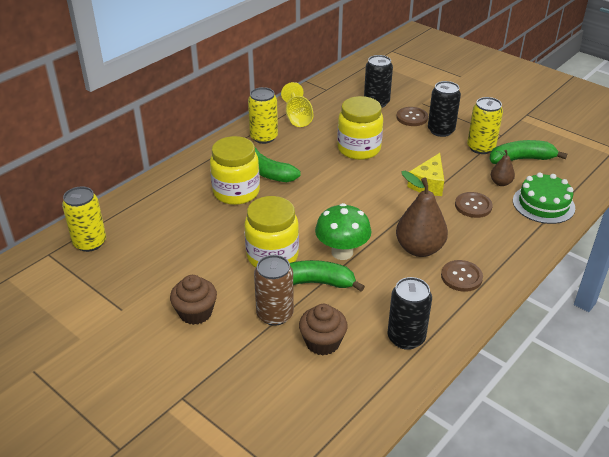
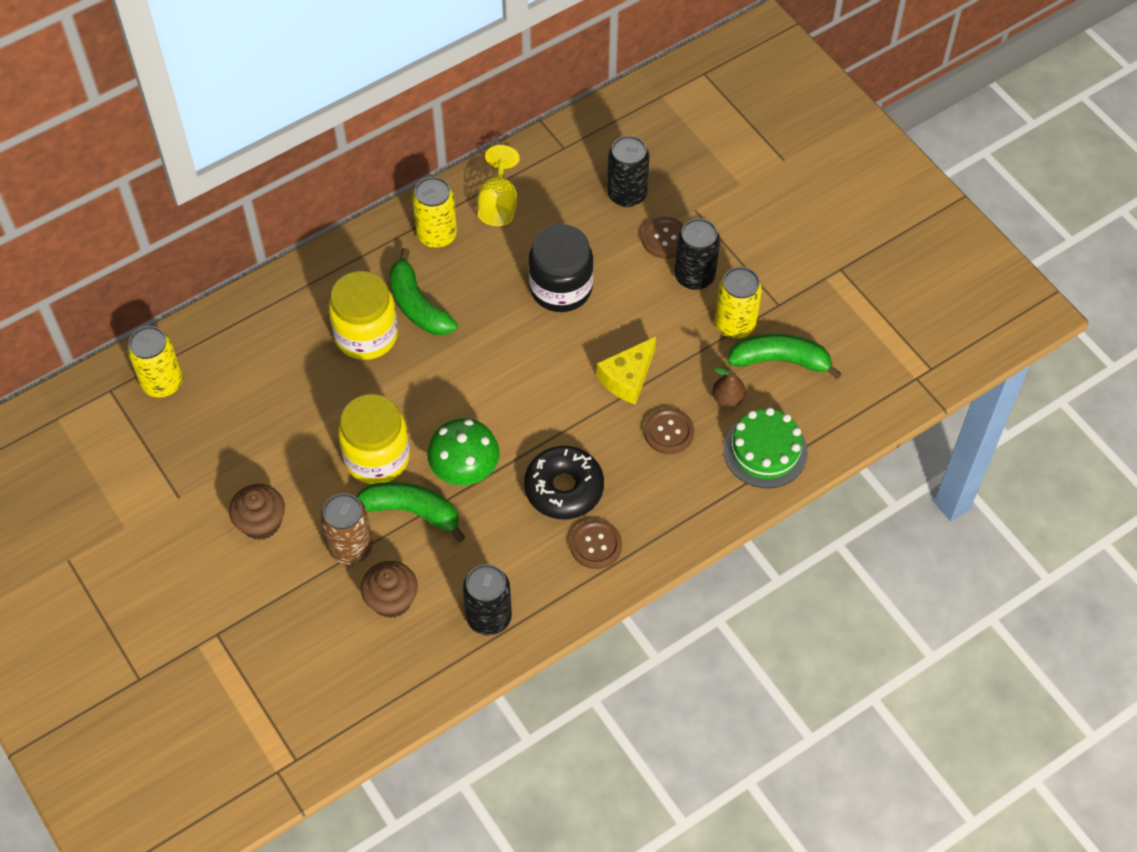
camera: 15 degrees right, 20 degrees up
(359, 149) = (561, 288): yellow jar -> black jar
(419, 249) = (564, 488): brown pear -> black donut

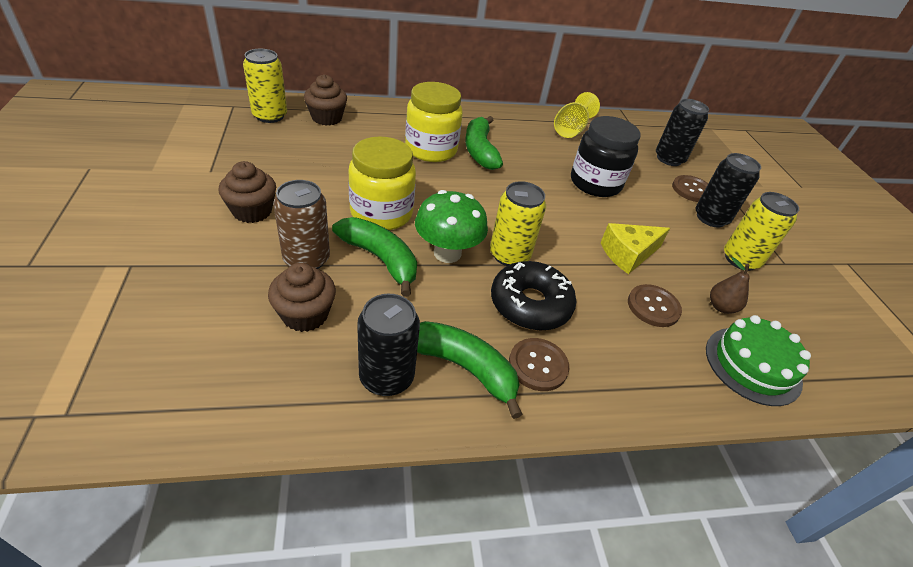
camera: 20 degrees right, 15 degrees down
(223, 349) = (327, 118): none -> brown cupcake
(437, 235) = (518, 127): yellow can -> yellow can (509, 255)
(780, 360) = (781, 301): green banana -> green banana (463, 367)

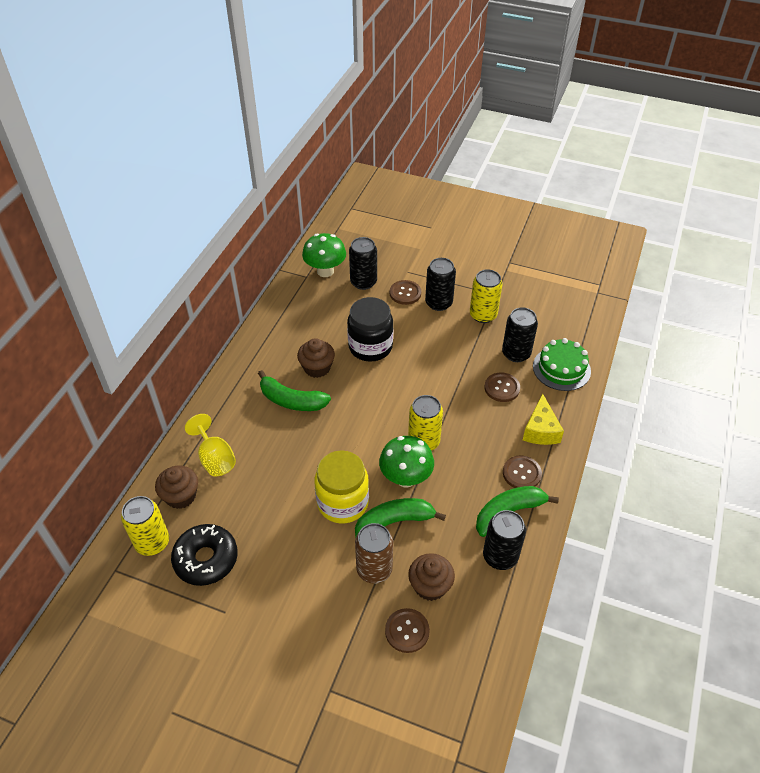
camera: 55 degrees left, 5 degrees up
(230, 310) = (407, 631): none -> brown button
(252, 211) = (299, 592): brown cupcake -> brown cupcake (317, 368)
(431, 149) = (273, 435): yellow jar -> none
(530, 304) = (473, 453): black donut -> black donut (206, 559)
(570, 130) = (293, 322): yellow goblet -> yellow goblet (215, 458)
(628, 254) = (452, 373): yellow cheese -> yellow cheese (540, 430)
(651, 133) = (325, 271): none -> green mushroom
(721, 307) = (516, 353): brown pear -> black can

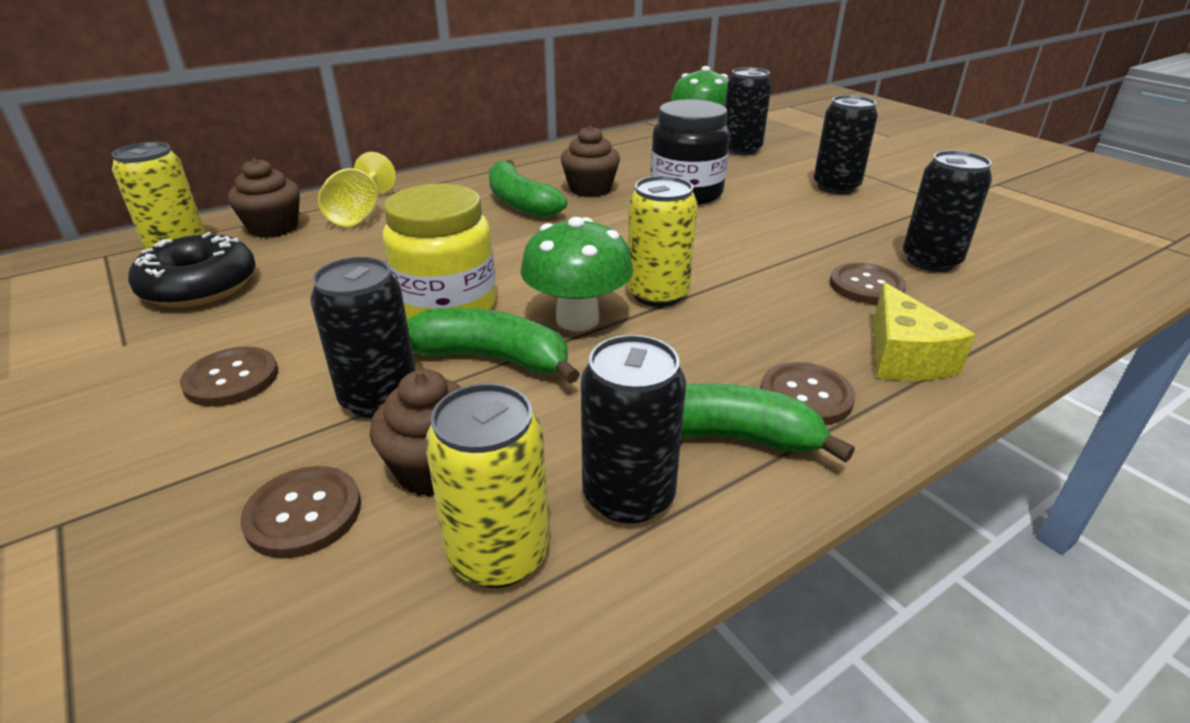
camera: 35 degrees right, 15 degrees down
(374, 569) = (380, 398): brown can -> black can
(405, 293) = (791, 169): brown button -> brown button (231, 379)
(483, 315) = (902, 213): yellow can -> yellow can (498, 554)
(540, 430) = (903, 356): yellow cheese -> yellow cheese turned 45 degrees counterclockwise
(561, 368) = (1017, 301): green cake -> none

